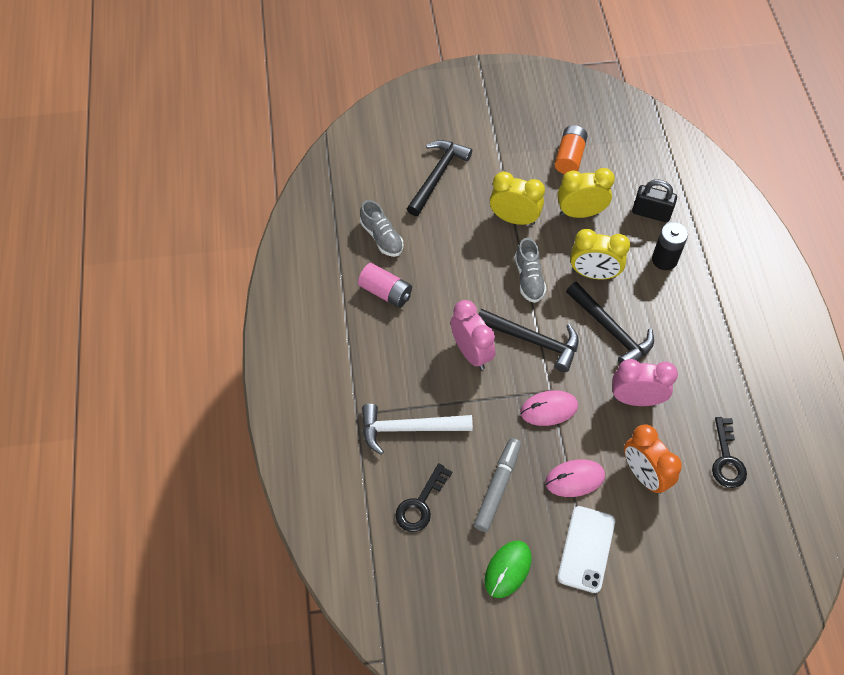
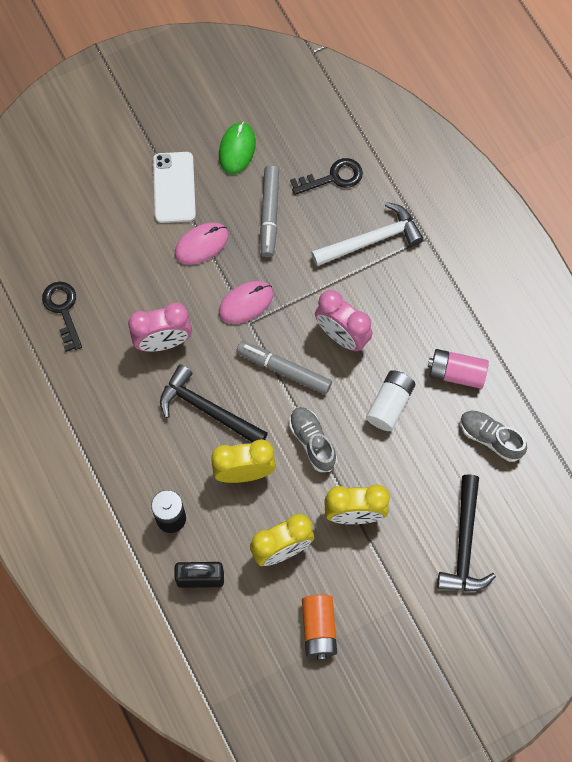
camera: 160 degrees right, 10 degrees up
(420, 503) = (333, 178): black key -> black key turned 60 degrees clockwise
(452, 286) = (390, 404): none -> white battery
(533, 341) = (284, 370): black hammer -> grey marker
(644, 475) = (138, 269): orange clock -> none

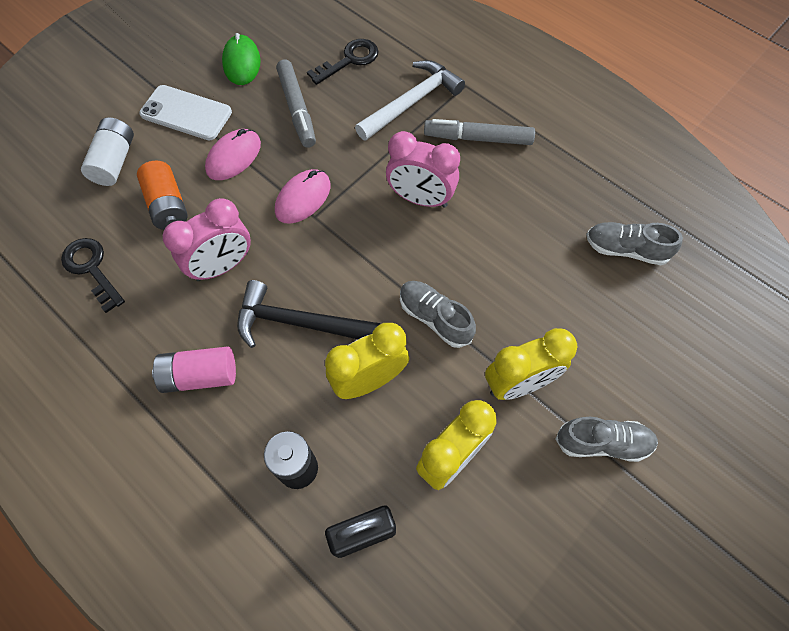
camera: 20 degrees left, 5 degrees down
(174, 187) = (186, 113): white phone -> white phone turned 45 degrees counterclockwise
(284, 370) = (371, 252): grey marker -> grey marker (478, 138)
(319, 629) = (539, 544): orange battery -> orange battery (168, 205)
(390, 404) = (503, 250): white battery -> white battery (115, 161)
(396, 578) = (602, 442): none -> grey shoe
(456, 373) = (557, 197): pink battery -> pink battery (200, 375)
(464, 544) = (658, 373): black hammer -> none

